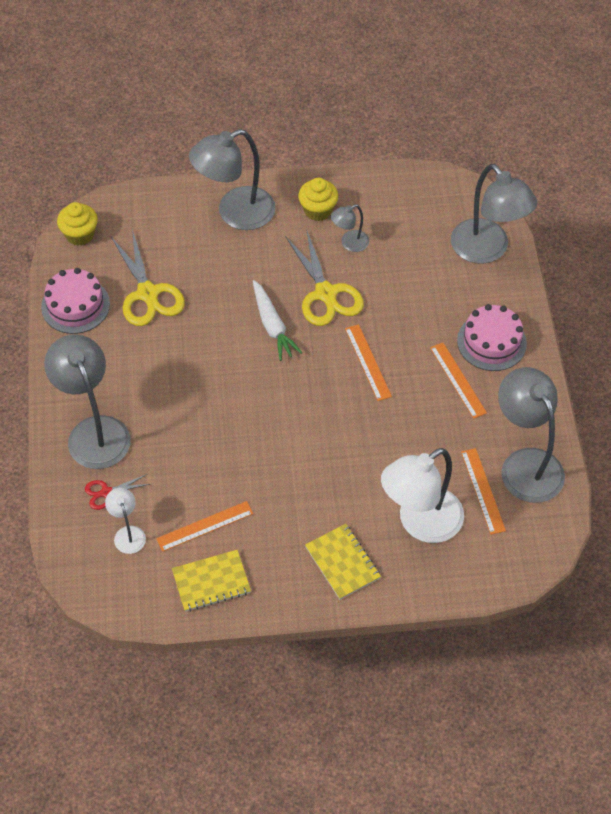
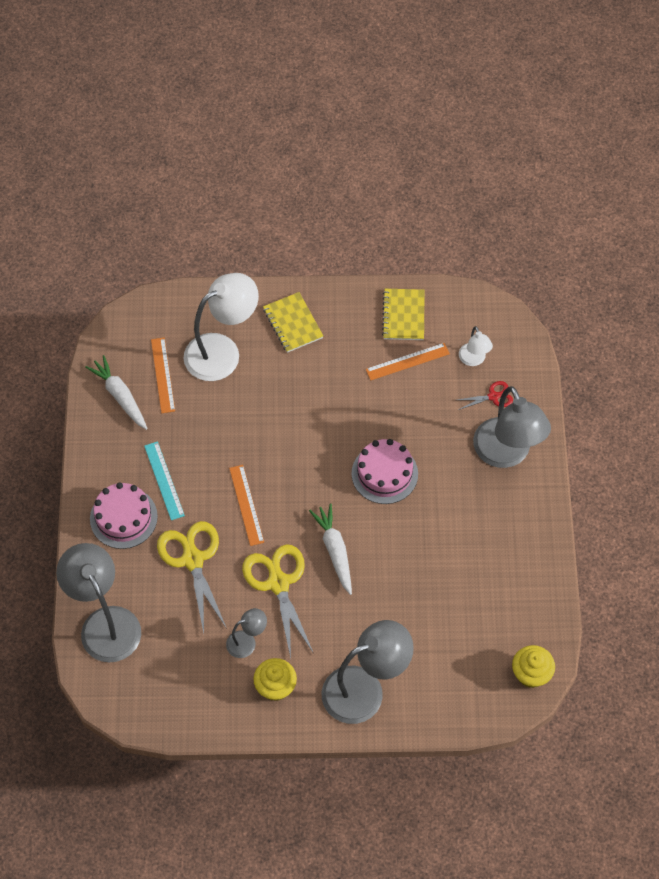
camera: 175 degrees left, 5 degrees up
(75, 305) = (531, 588): pink cake -> pink cake (384, 473)
(148, 294) = (458, 596): yellow scissors -> yellow scissors (192, 559)
(211, 582) = (403, 315): yellow notebook -> yellow notebook turned 75 degrees counterclockwise
(457, 380) = (164, 480): orange ruler -> turquoise ruler
(525, 464) = (120, 396): grey lamp -> white carrot

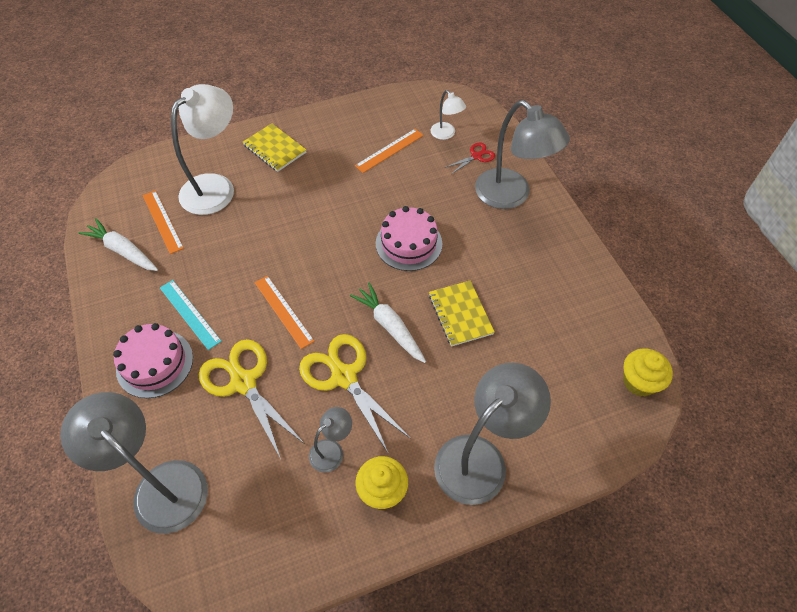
camera: 20 degrees left, 5 degrees down
(403, 315) = (371, 119): yellow notebook -> yellow notebook (460, 314)

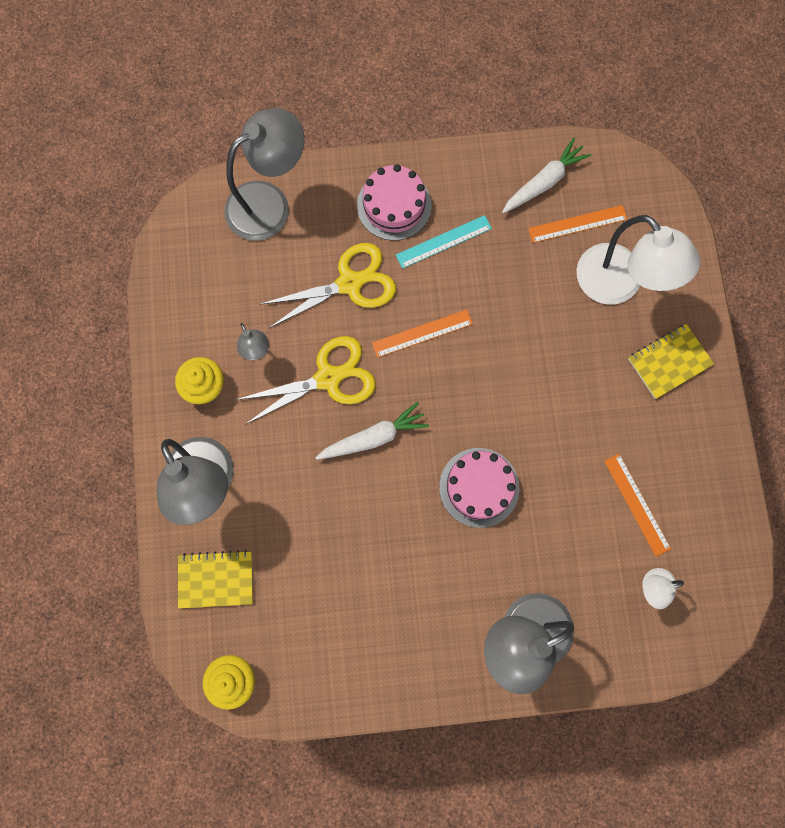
camera: 105 degrees right, 20 degrees up
(460, 314) = (368, 516): yellow notebook -> yellow notebook (216, 579)
(476, 156) = (602, 616): red scissors -> none

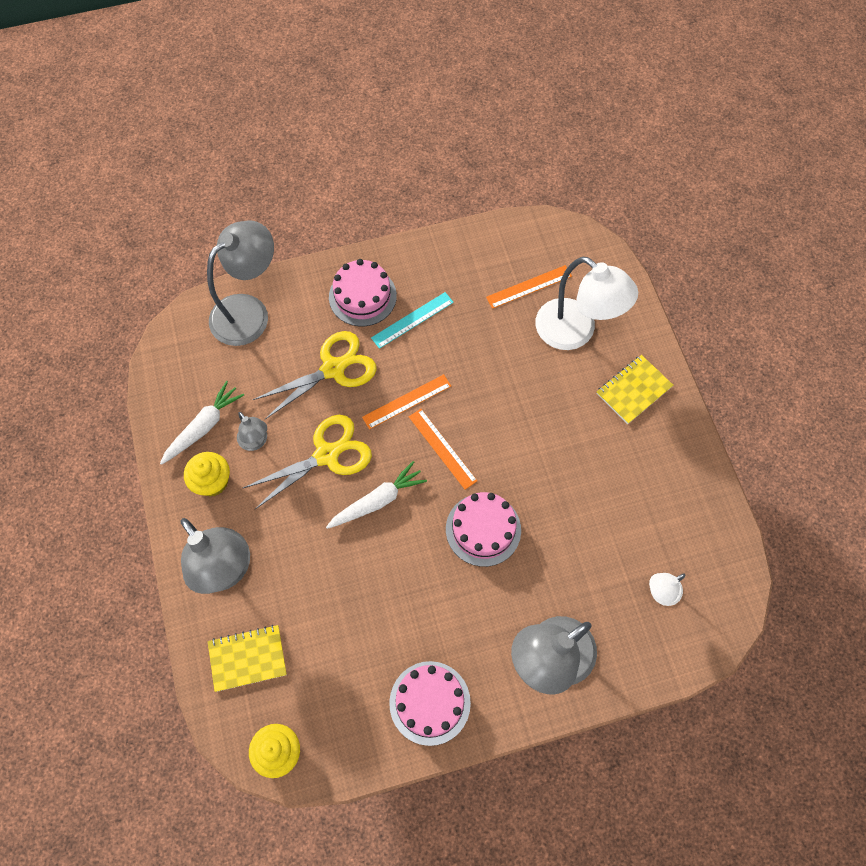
camera: 10 degrees left, 10 degrees down
(392, 658) = (430, 702): none -> pink cake
(544, 182) = (492, 256): white carrot -> white carrot (204, 426)
(637, 504) = (631, 520): orange ruler -> orange ruler (442, 448)

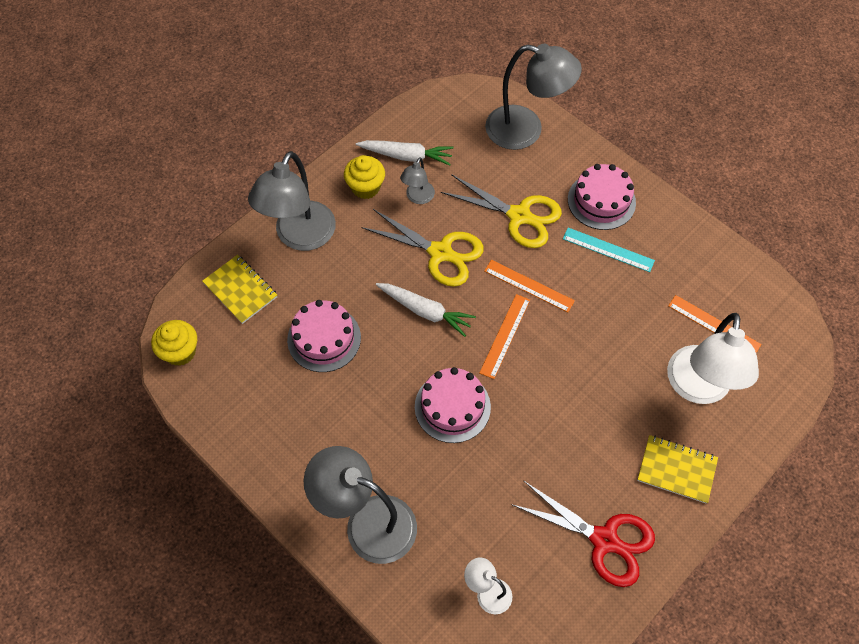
camera: 60 degrees right, 5 degrees down
(430, 702) = (277, 442): pink cake -> pink cake (324, 338)
(662, 478) = (604, 540): none -> red scissors

